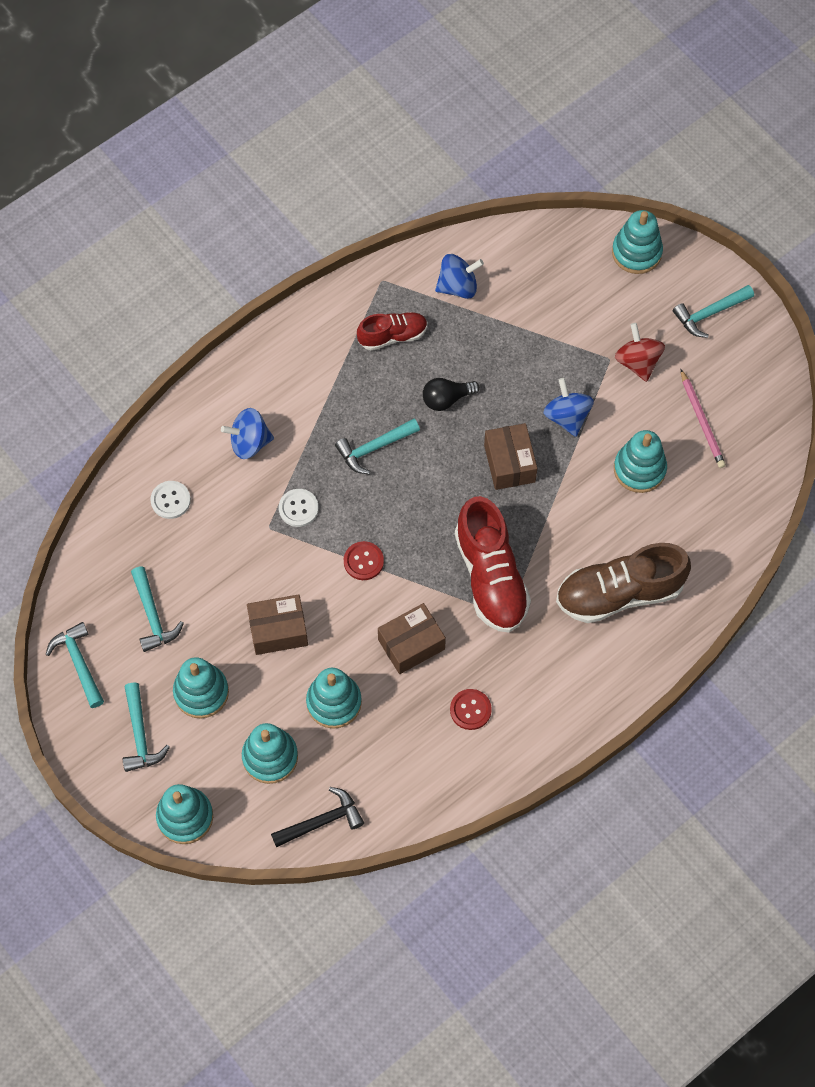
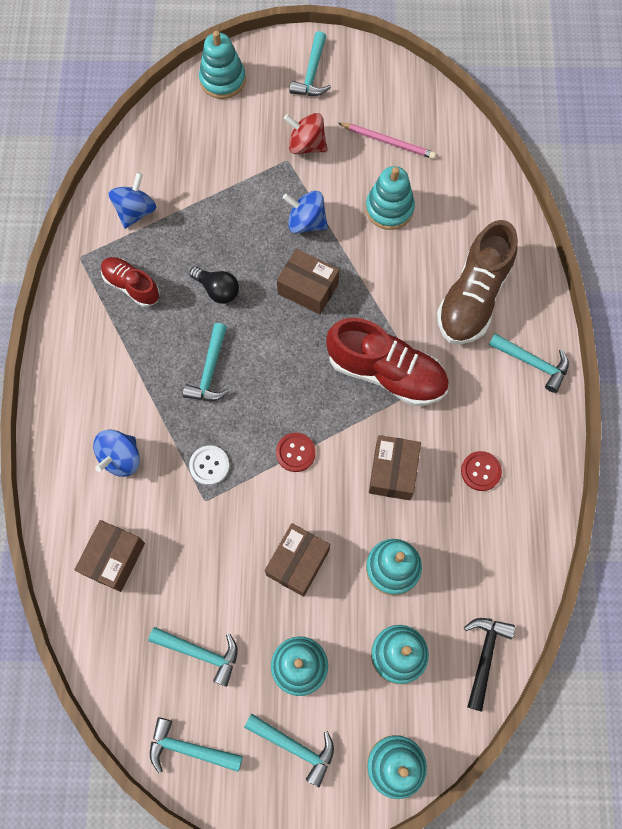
camera: 50 degrees left, 5 degrees up
(170, 500) = (114, 558): white button -> brown box
(392, 336) = (131, 286): red shoe -> red shoe turned 75 degrees counterclockwise
(446, 399) = (217, 290): black light bulb -> black light bulb turned 75 degrees counterclockwise
(602, 682) = (533, 363): none -> turquoise hammer

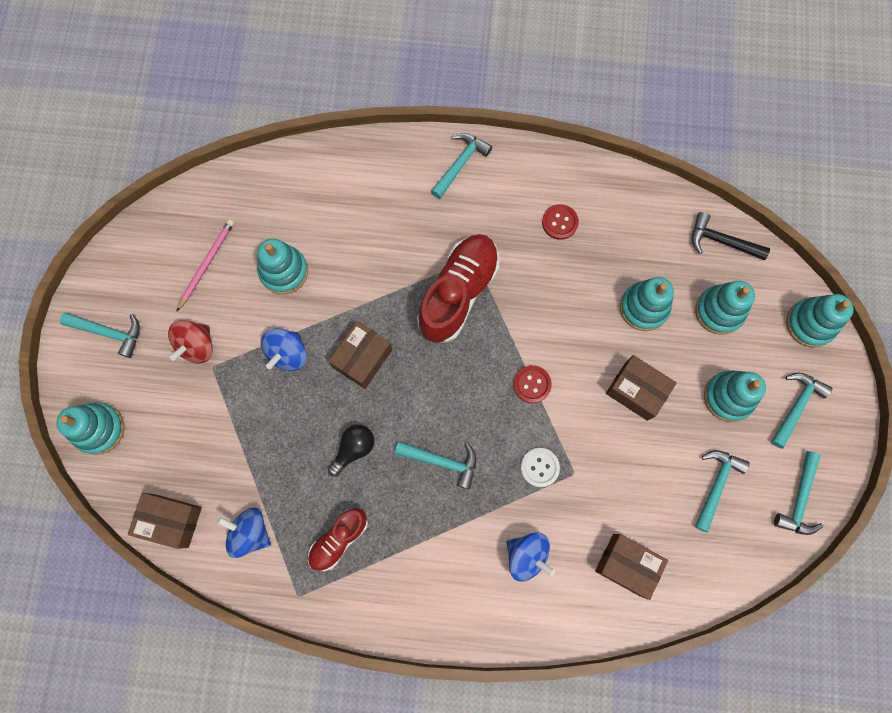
camera: 85 degrees left, 5 degrees up
(393, 472) = (556, 298): brown box -> brown box (171, 520)
(473, 297) = (389, 206): brown shoe -> none

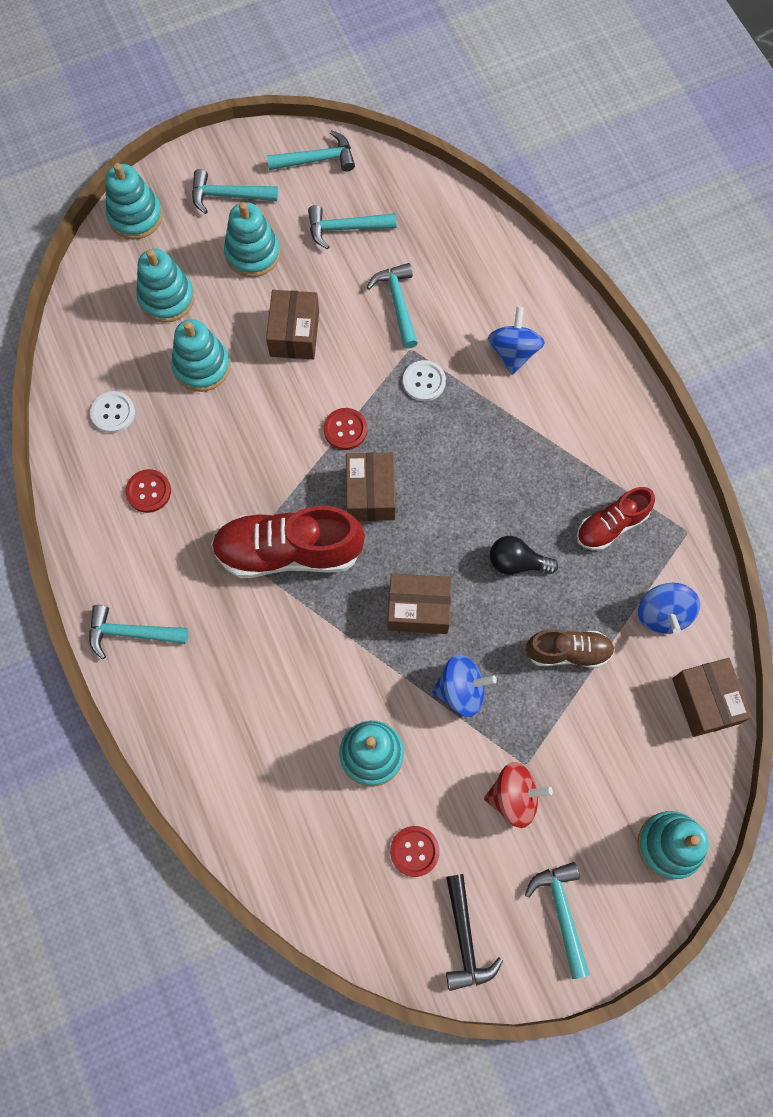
camera: 120 degrees left, 5 degrees down
(206, 264) = (414, 851): pink pencil -> red button
(267, 444) = (568, 652): none -> brown shoe
(339, 539) = (611, 525): red shoe -> red shoe turned 135 degrees clockwise
(442, 461) = (475, 471): turquoise hammer -> turquoise hammer (397, 303)
(627, 565) = (466, 267): brown box -> brown box (371, 493)
(637, 227) = (113, 413): none -> white button
(721, 241) = (86, 329): black hammer -> black hammer (465, 939)

